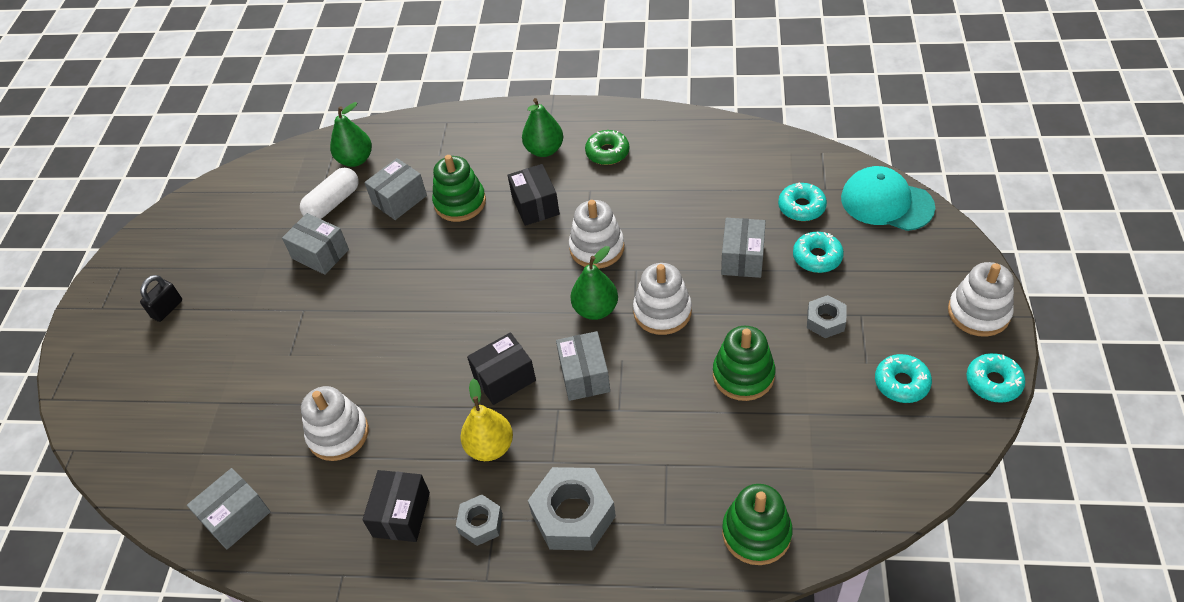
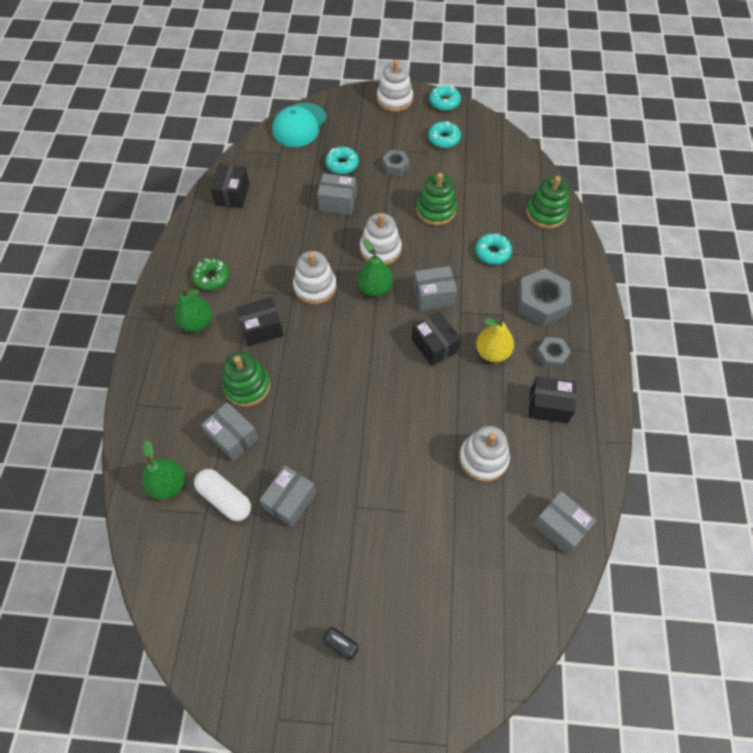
camera: 95 degrees left, 10 degrees up
(741, 152) = (232, 194): none -> black box
(801, 207) = (295, 167): turquoise donut -> turquoise donut (492, 252)

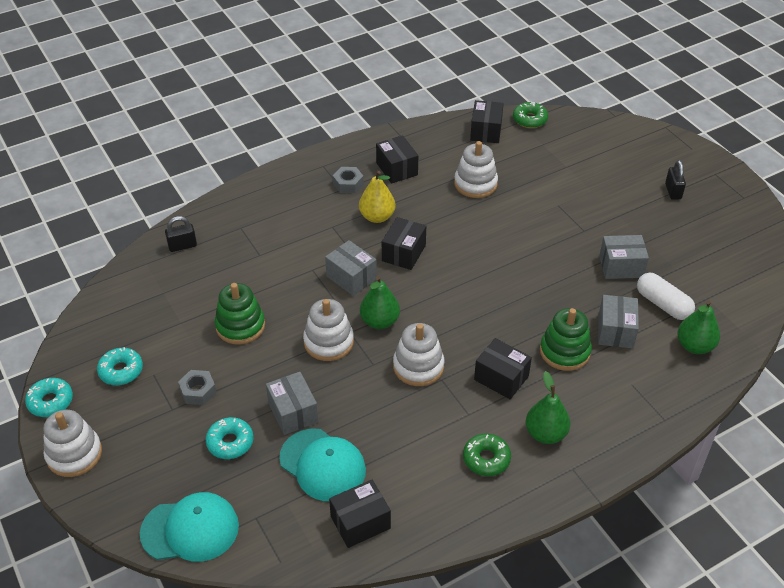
camera: 125 degrees left, 15 degrees down
(225, 498) = (663, 304): white capsule -> white capsule turned 45 degrees counterclockwise
(286, 197) = (322, 465): none -> turquoise cap
(492, 252) = (264, 261): turquoise donut -> none
(541, 303) = (298, 209): grey nut -> none
(546, 213) = (182, 246): green stacking toy -> black padlock
(554, 589) = (529, 119): none -> green donut
(559, 526) = (486, 131): grey box -> black box

